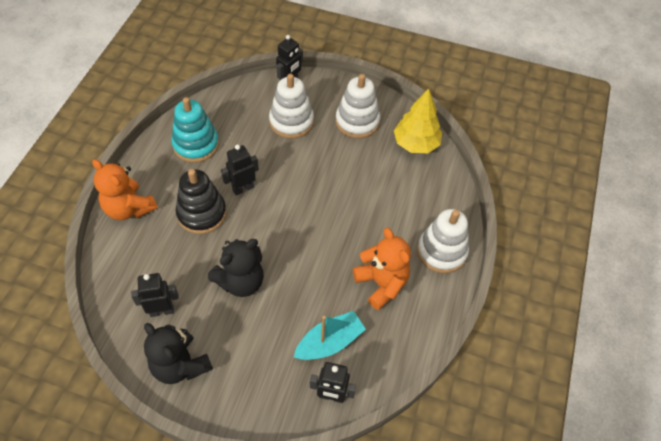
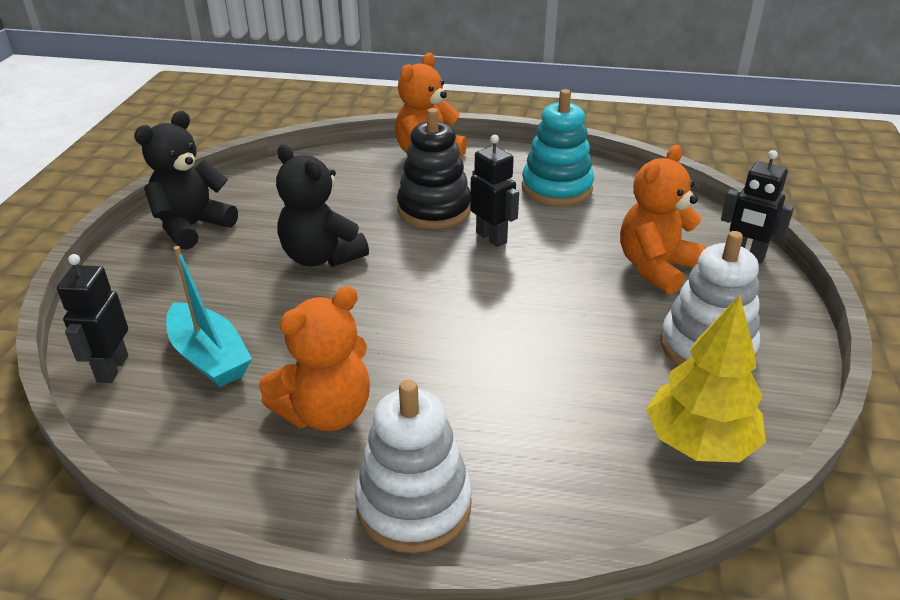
camera: 85 degrees right, 20 degrees down
(161, 311) = (273, 202): black robot -> none
(291, 121) = (655, 268): white stacking toy -> orange teddy bear

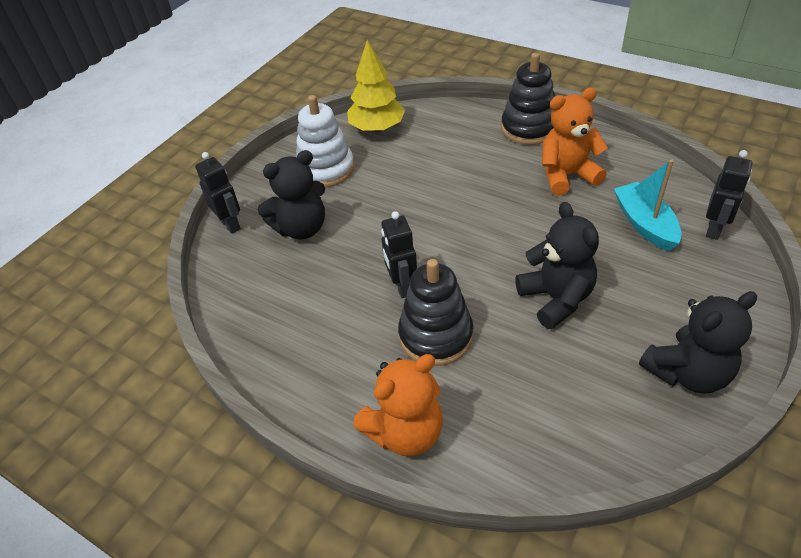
camera: 155 degrees left, 10 degrees up
(414, 505) = (529, 128): white stacking toy -> black stacking toy
(556, 188) = (304, 336): turquoise stacking toy -> none
(655, 268) = (301, 228): orange teddy bear -> black teddy bear

